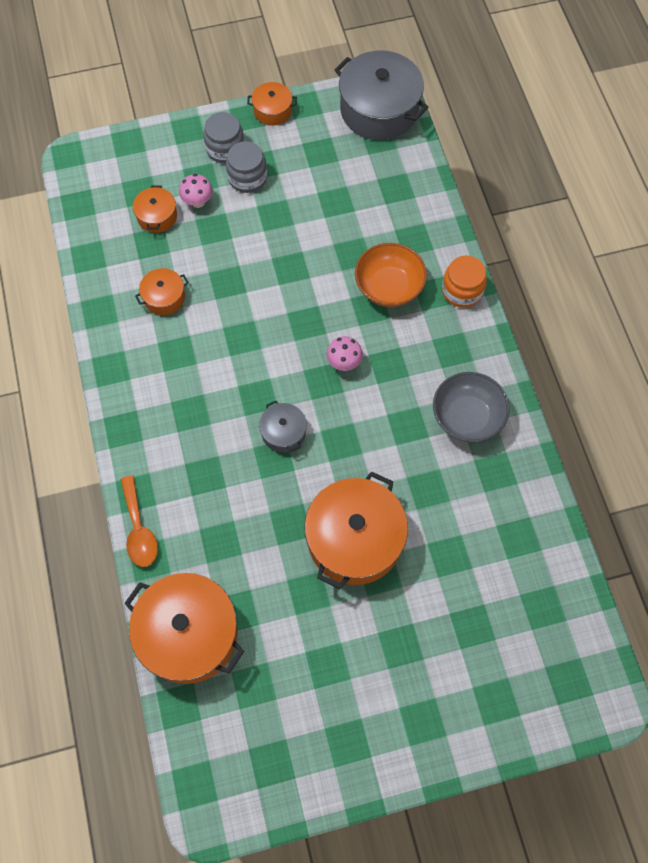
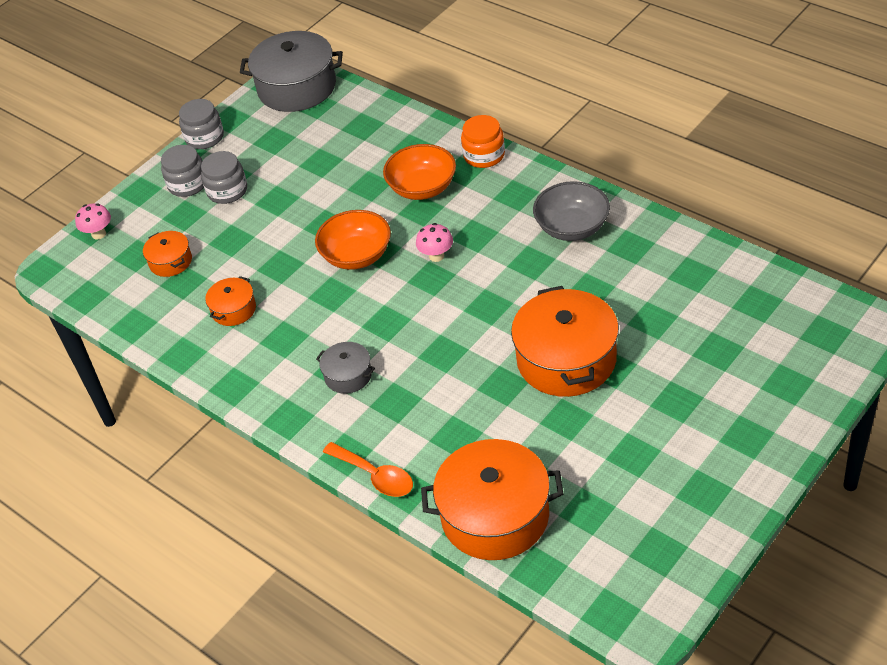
camera: 30 degrees left, 20 degrees down
(198, 202) = (198, 231): pink mushroom -> pink mushroom (99, 234)
(272, 110) = (204, 137): orange pot -> grey jar
(283, 432) = (433, 331): grey pot -> grey pot (348, 375)
(288, 315) = (357, 255): none -> orange bowl

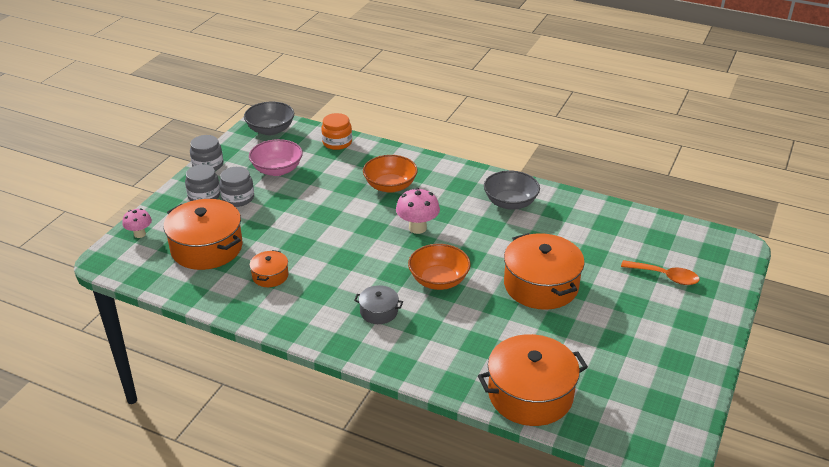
camera: 20 degrees left, 10 degrees down
(170, 261) = (207, 248): orange pot -> orange pot, size x2.04
(287, 151) = (277, 170): none -> pink bowl
(297, 87) = (270, 130): grey pot -> grey bowl
(357, 255) = (356, 232): orange bowl -> orange bowl (438, 280)
(375, 476) = (426, 378): orange spoon -> orange spoon (665, 276)
(436, 256) = (417, 228): pink mushroom -> pink mushroom, size x1.54
(484, 155) = (428, 163): orange jar -> orange jar (337, 142)

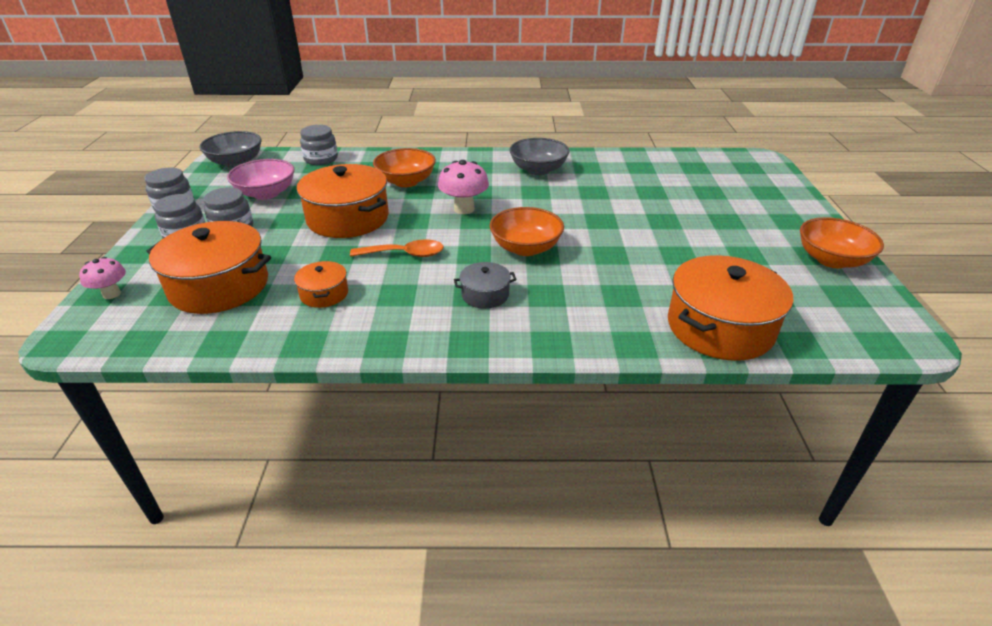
camera: 25 degrees left, 0 degrees up
(337, 142) = (321, 159): orange jar -> grey jar
(541, 285) = (631, 227): orange pot -> orange pot (348, 218)
(665, 276) = (730, 193): orange spoon -> orange spoon (405, 254)
(686, 370) = (831, 260): none -> orange bowl

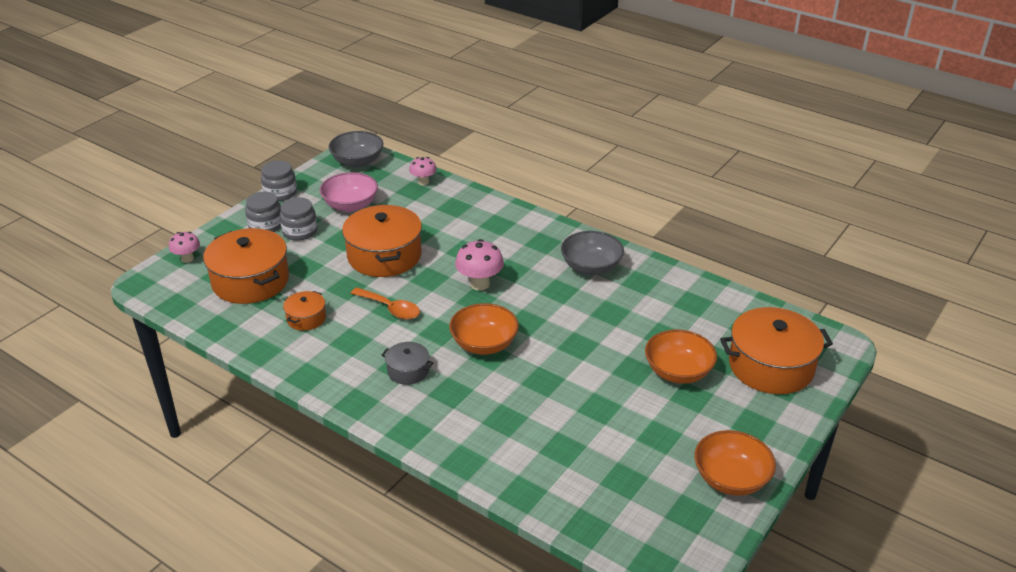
camera: 35 degrees right, 0 degrees up
(321, 159) = (423, 182): grey jar -> pink mushroom
(406, 181) = (465, 235): orange bowl -> orange bowl (678, 372)
(720, 327) = (543, 483): orange pot -> orange pot (771, 366)

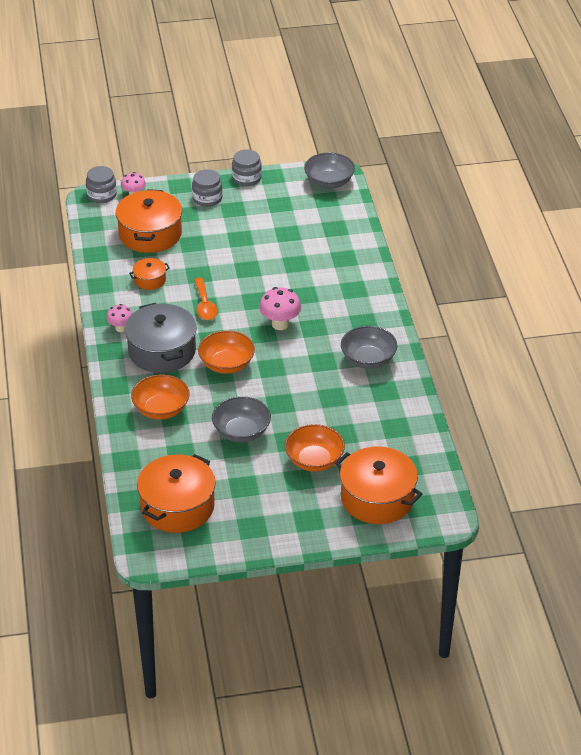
camera: 45 degrees right, 5 degrees up
(300, 231) = (222, 216): grey jar -> grey jar (101, 195)
(350, 205) = (278, 215): pink bowl -> none
(384, 256) = (249, 266): orange pot -> orange pot (177, 506)
(408, 371) = (162, 351): grey pot -> grey pot, size x2.04
(423, 182) = (350, 226): pink mushroom -> pink mushroom (120, 328)
(584, 391) = (241, 432): none -> grey bowl
(731, 479) = (246, 536): orange bowl -> orange bowl (161, 409)

